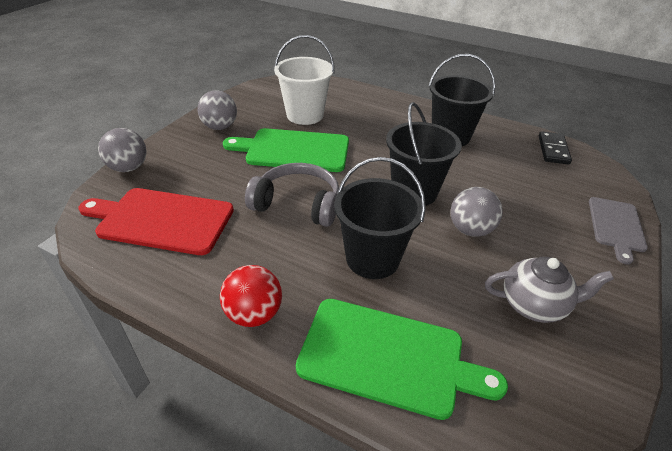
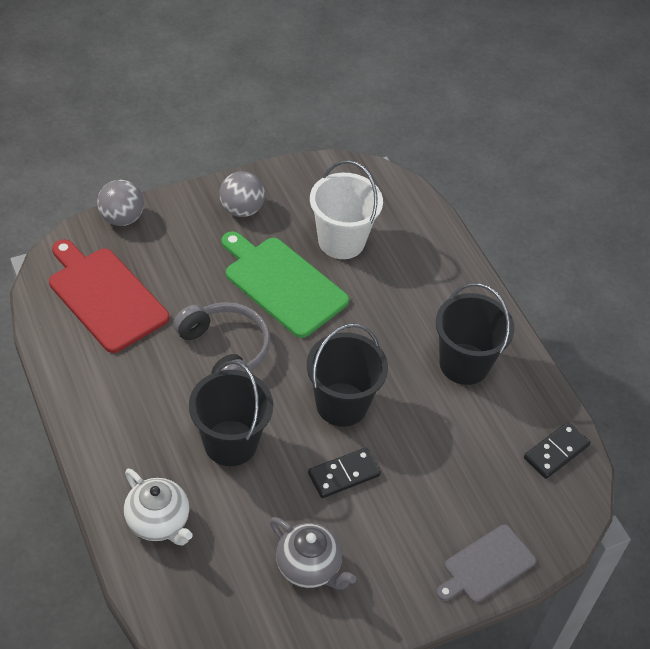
camera: 35 degrees right, 10 degrees up
(254, 314) = (102, 427): red ball -> none
(388, 357) = (158, 522): green cutting board -> white teapot
(470, 230) = (344, 474): grey ball -> black domino

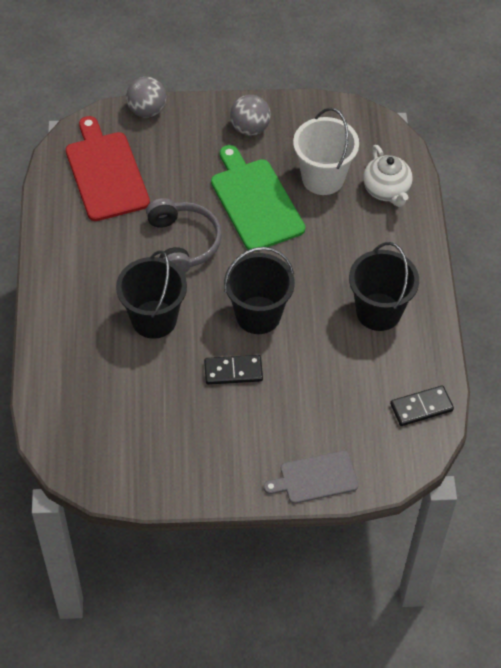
camera: 25 degrees right, 5 degrees up
(158, 522) = (72, 363): white teapot -> white teapot (386, 190)
(309, 567) = (172, 433): grey teapot -> none

